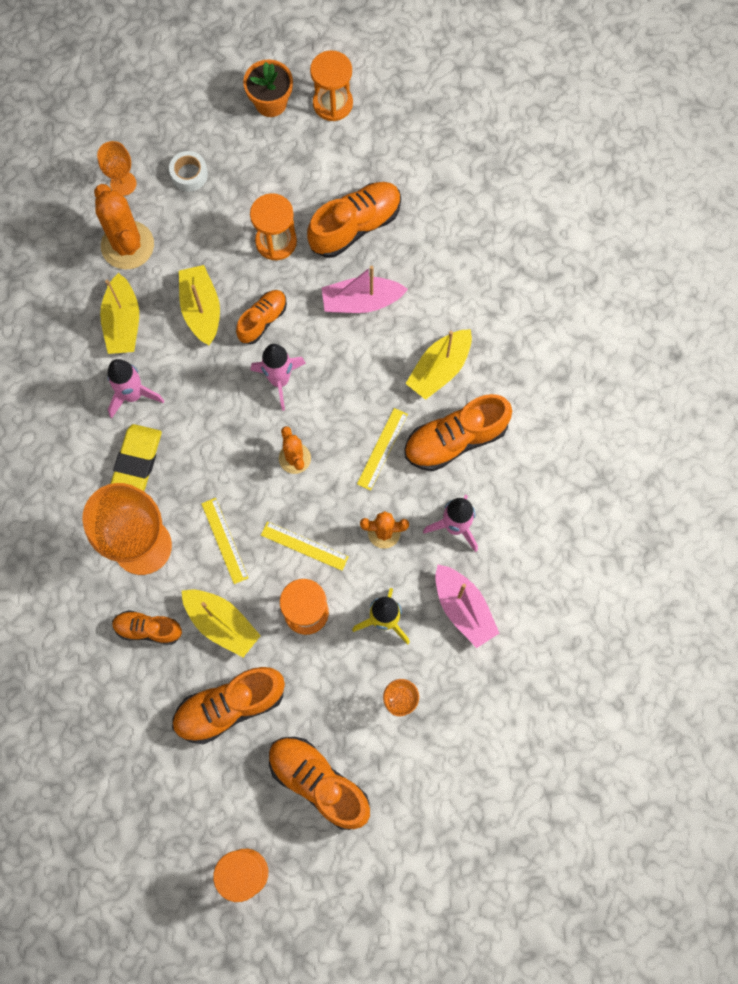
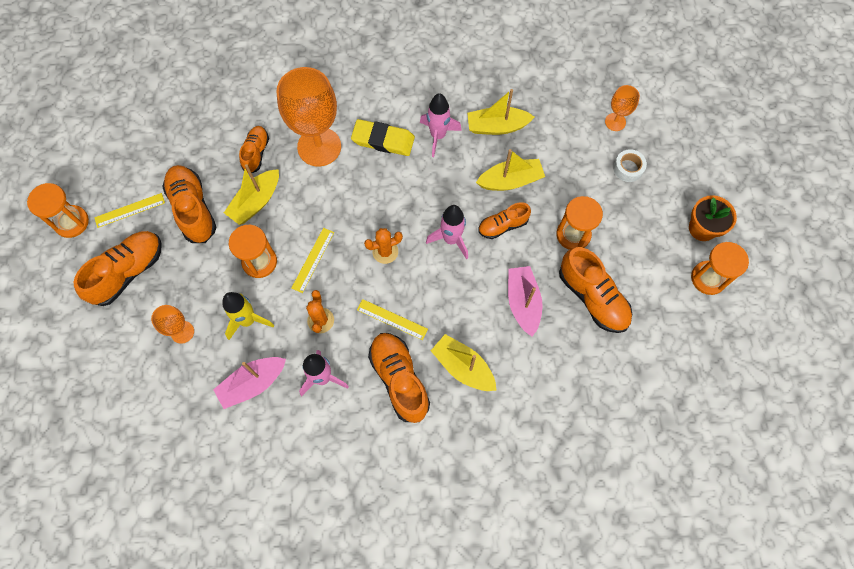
camera: 90 degrees right, 5 degrees down
(127, 245) = (562, 127): orange cactus -> none
(224, 540) = (320, 202): yellow ruler -> yellow ruler (130, 210)
(262, 320) = (503, 226): orange shoe -> orange shoe turned 120 degrees clockwise

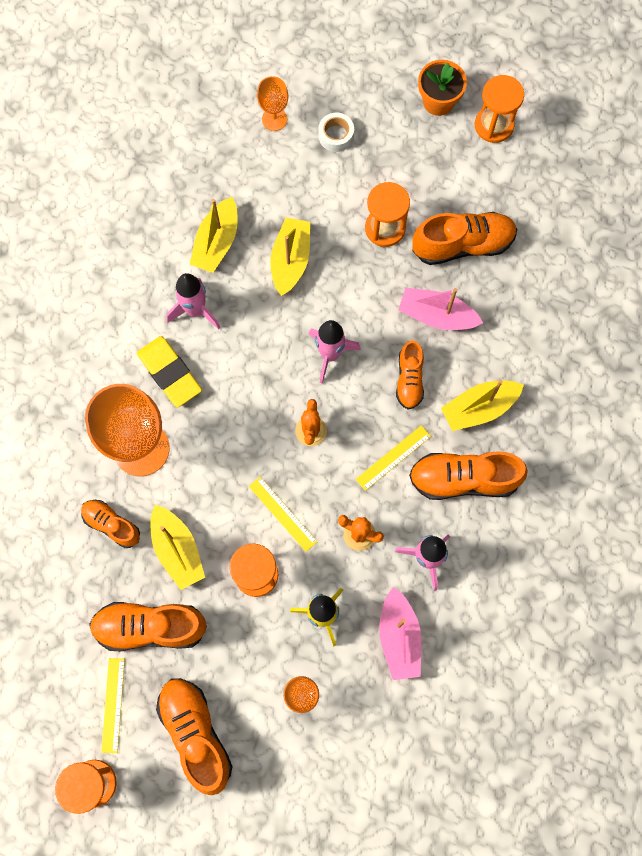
camera: 65 degrees left, 5 degrees up
(383, 140) = (170, 373): yellow eraser -> yellow eraser turned 75 degrees counterclockwise
(503, 226) = (340, 294): orange shoe -> orange shoe (409, 379)

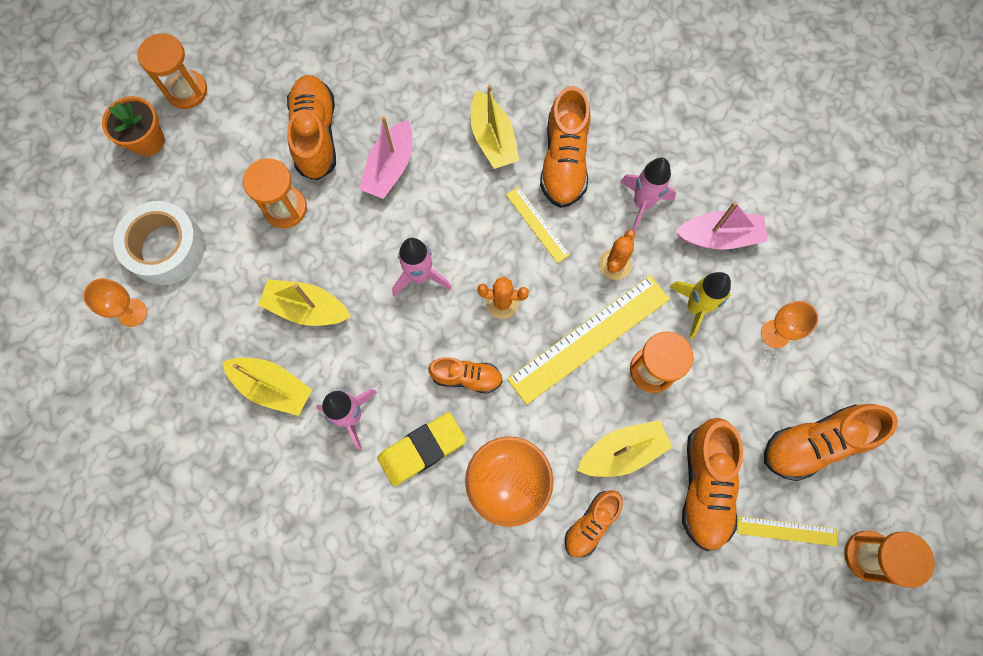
camera: 85 degrees left, 0 degrees up
(283, 513) = (589, 338): yellow ruler -> yellow ruler, size x1.96
(336, 135) = (166, 248): white tape -> white tape, size x1.93
(409, 379) = (456, 201): orange shoe -> orange shoe (466, 377)

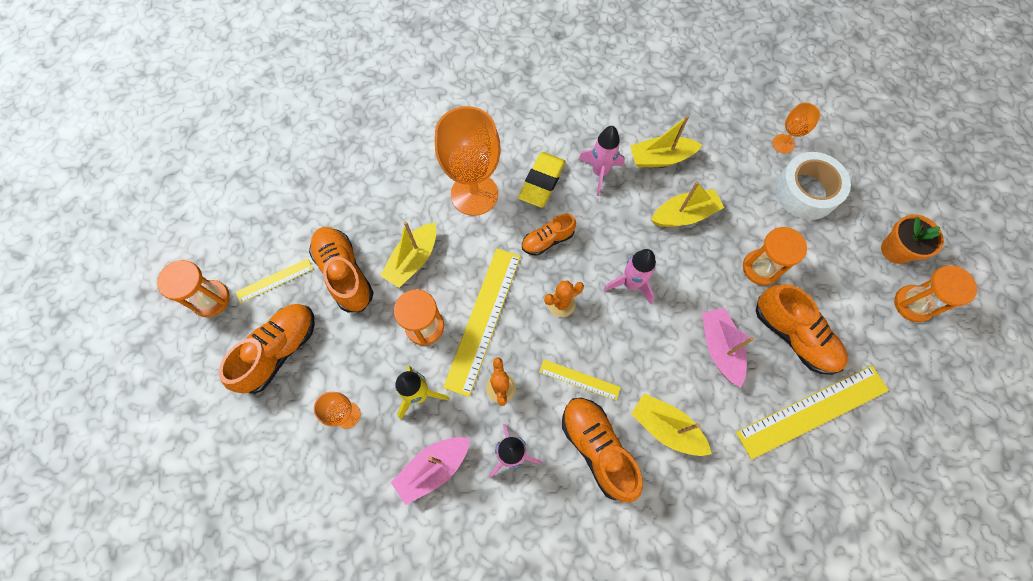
camera: 145 degrees right, 5 degrees down
(360, 73) = (812, 411): none -> yellow ruler
(591, 524) = (407, 206): orange shoe -> none

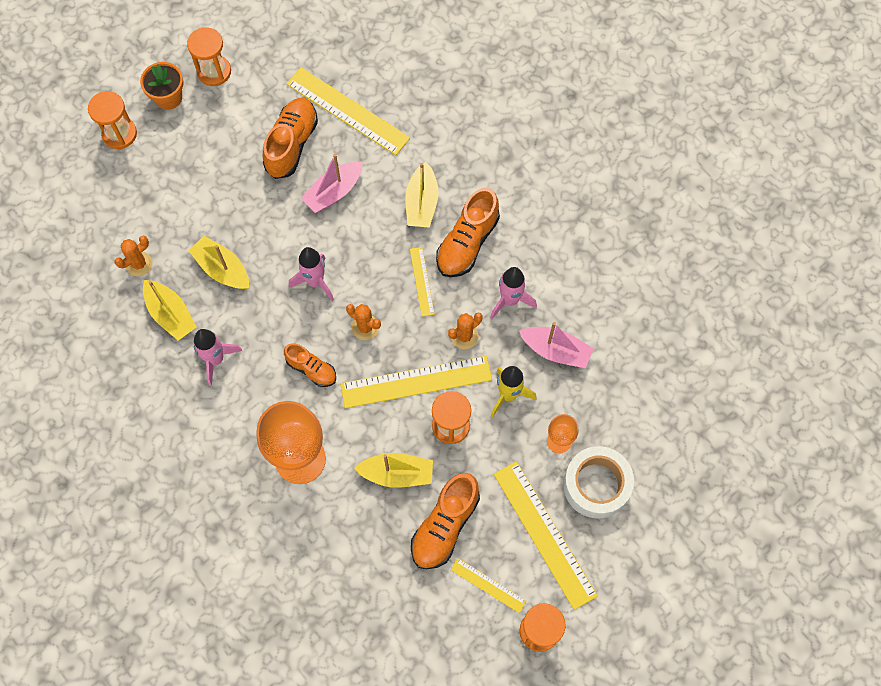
camera: 120 degrees left, 0 degrees up
(279, 351) = (544, 534): orange shoe -> yellow ruler
(542, 182) = (253, 405): yellow eraser -> none
(722, 155) = (139, 264): none -> orange cactus
(761, 268) = (242, 189): orange hourglass -> orange hourglass (119, 134)
(783, 143) = (99, 218): orange goblet -> none
(805, 192) = (144, 182): white tape -> white tape (596, 485)

